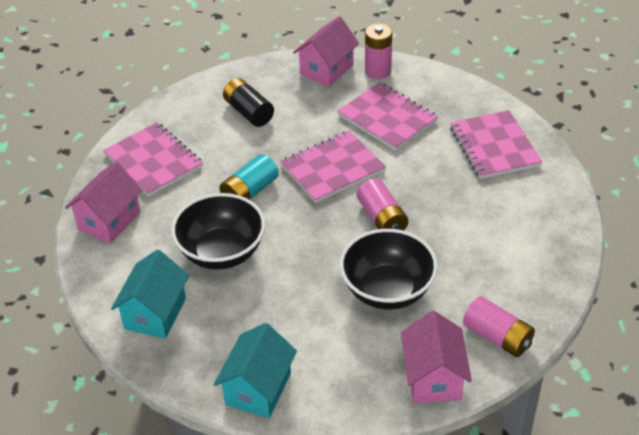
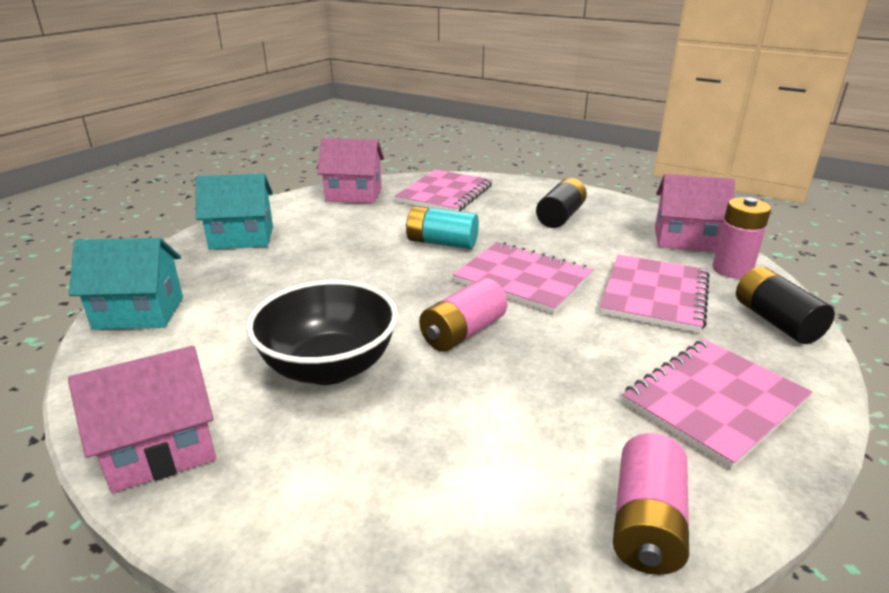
camera: 65 degrees right, 15 degrees down
(221, 252) = (341, 249): black bowl -> none
(440, 86) = (776, 321): none -> black battery
(497, 337) = (264, 508): pink battery -> pink battery (646, 523)

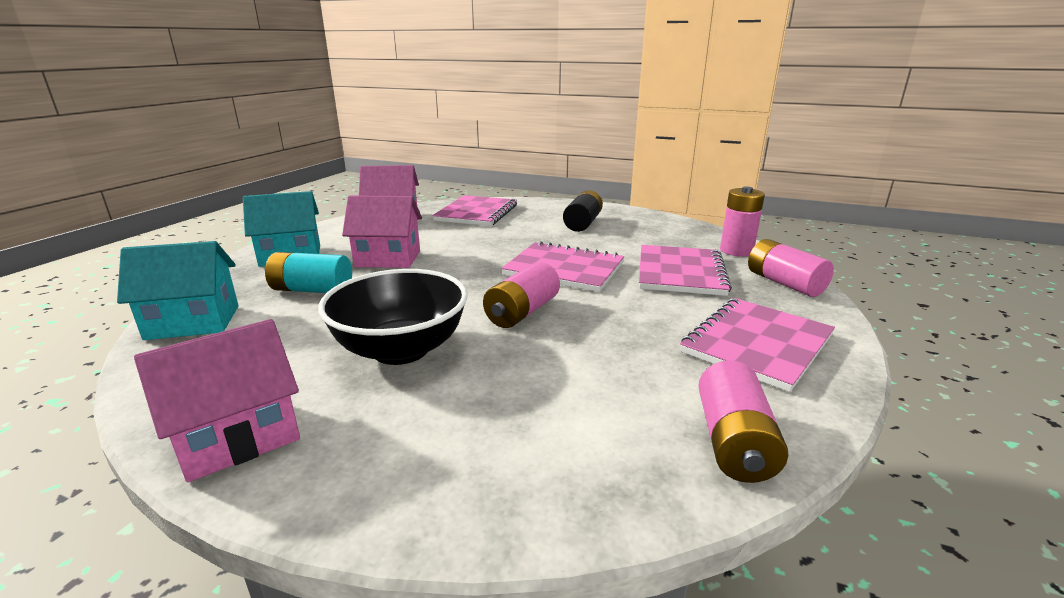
camera: 10 degrees left, 5 degrees down
(442, 243) = (484, 248): turquoise battery -> turquoise battery (312, 290)
(685, 239) = (691, 233): pink house -> pink house (388, 259)
(776, 321) = (784, 283): black battery -> pink battery

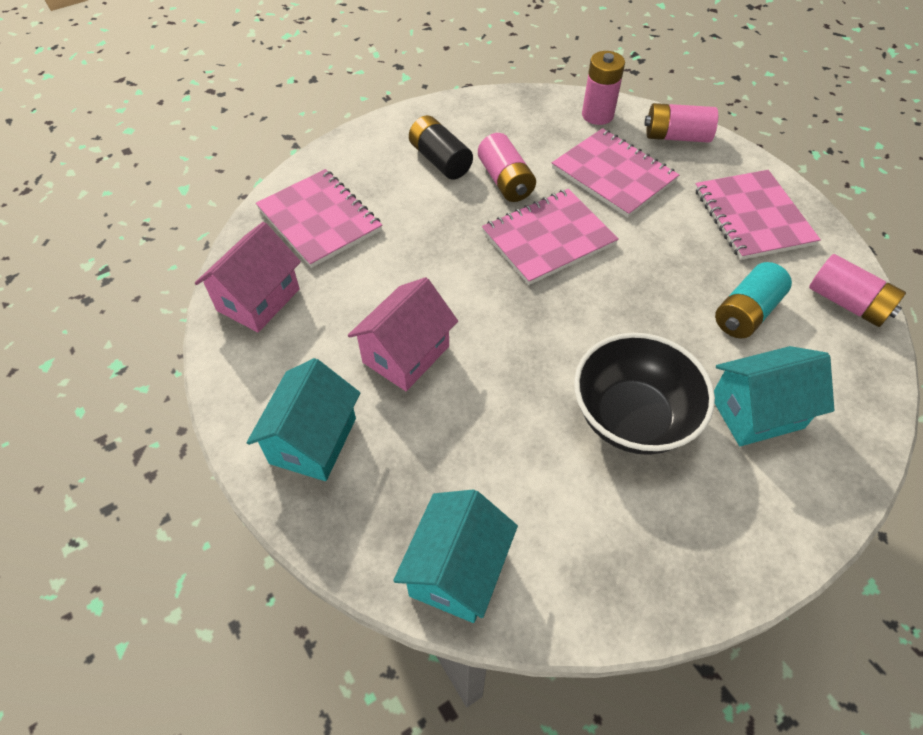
camera: 55 degrees left, 30 degrees up
(238, 437) = (709, 562): pink house -> none
(312, 290) = (445, 446): turquoise battery -> turquoise battery (746, 313)
(472, 416) = (756, 412): none -> turquoise house
(522, 312) = (616, 310): pink battery -> pink battery (505, 181)

